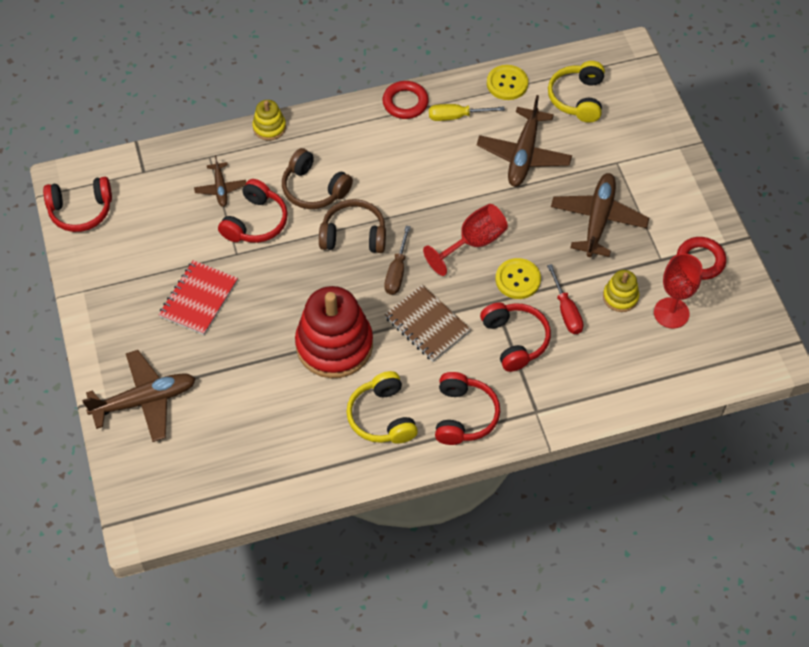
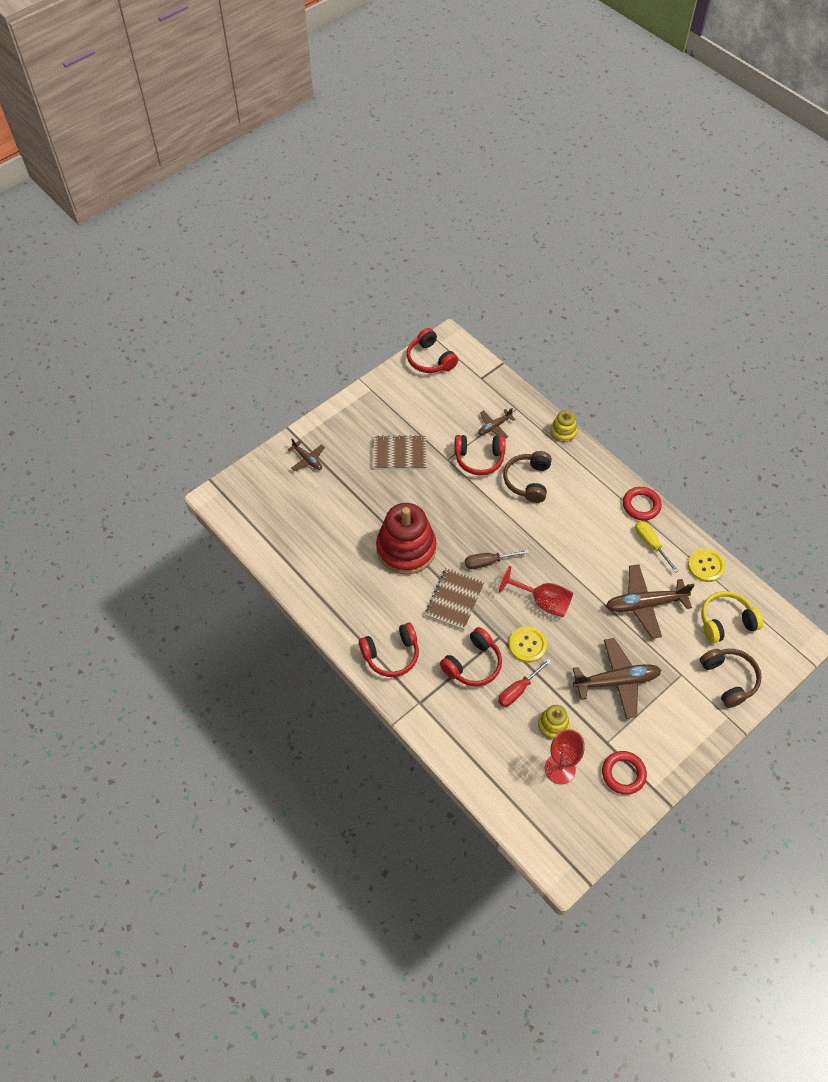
camera: 65 degrees right, 0 degrees up
(145, 400) = (307, 459): brown plane -> brown plane, size x0.54
(199, 299) = (399, 454): red notebook -> brown notebook
(353, 235) = (503, 522): brown headphones -> brown headphones (728, 679)
(382, 417) = (364, 602): yellow headphones -> none

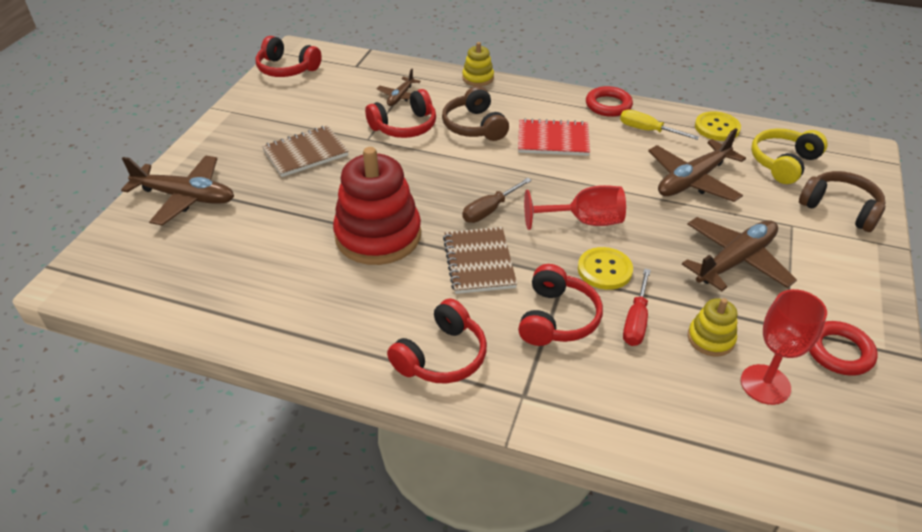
camera: 30 degrees left, 15 degrees down
(307, 459) = (186, 197): brown plane -> brown plane, size x1.85
(574, 520) = (553, 140): none -> red notebook

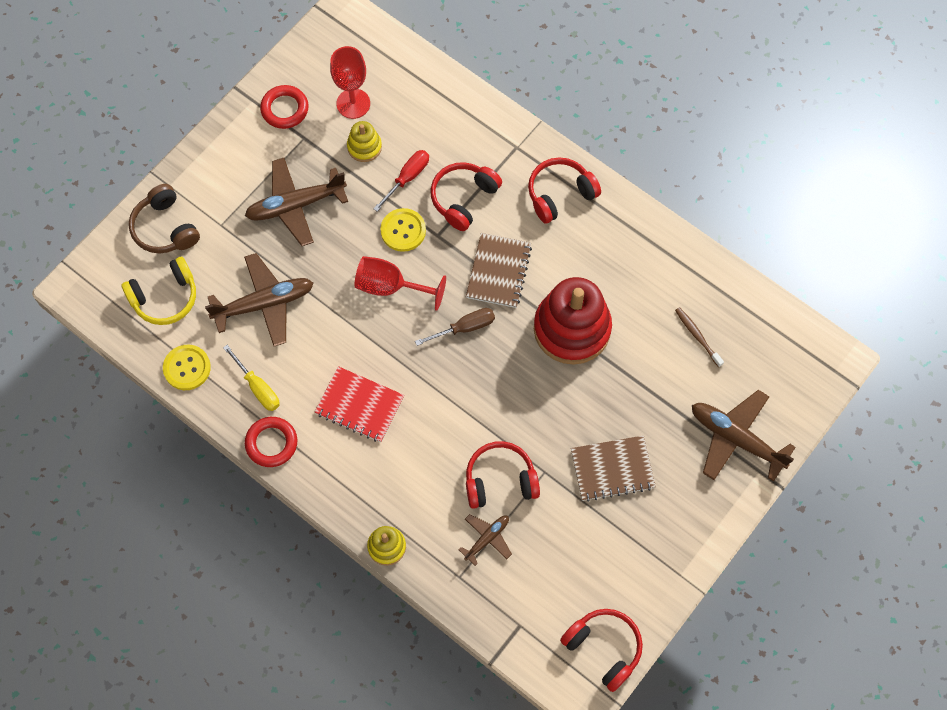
camera: 160 degrees left, 25 degrees up
(236, 263) = (697, 336): none -> brown toothbrush
(474, 126) = (428, 455): brown headphones -> none

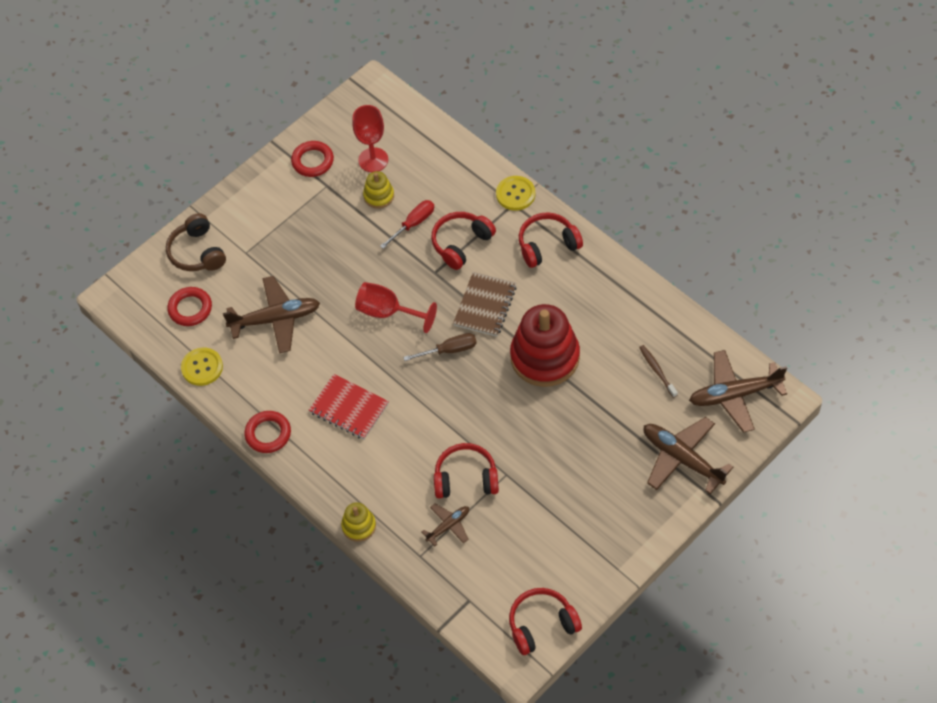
camera: 10 degrees right, 10 degrees down
(165, 297) = (190, 309): yellow headphones -> red ring
(258, 387) = (262, 387): yellow screwdriver -> none
(295, 205) = (312, 240): brown plane -> brown plane (734, 395)
(403, 230) = (404, 267): yellow button -> yellow button (515, 194)
(604, 648) = (542, 625): red headphones -> red headphones turned 75 degrees counterclockwise
(612, 469) = (567, 476): brown notebook -> none

